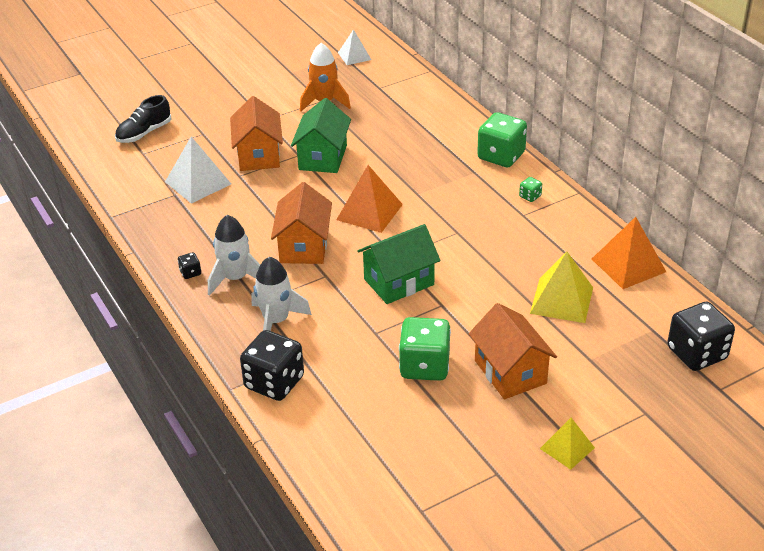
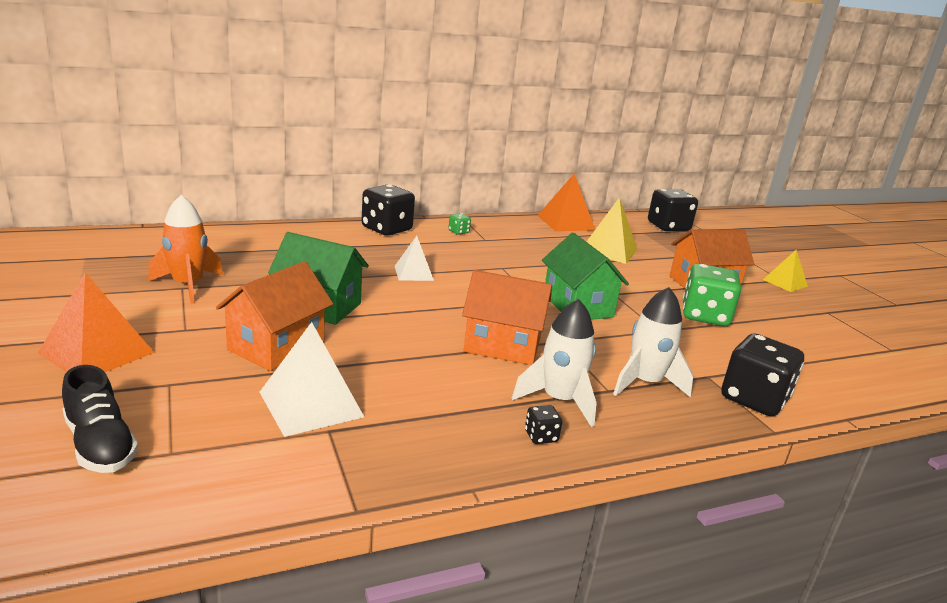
camera: 85 degrees left, 15 degrees down
(258, 155) = (276, 346): orange house -> orange house turned 60 degrees counterclockwise
(354, 56) = (97, 252): white pyramid -> white pyramid (413, 273)
(369, 212) = (450, 299): orange pyramid -> orange pyramid (97, 352)
(501, 156) = (386, 229): green dice -> black dice

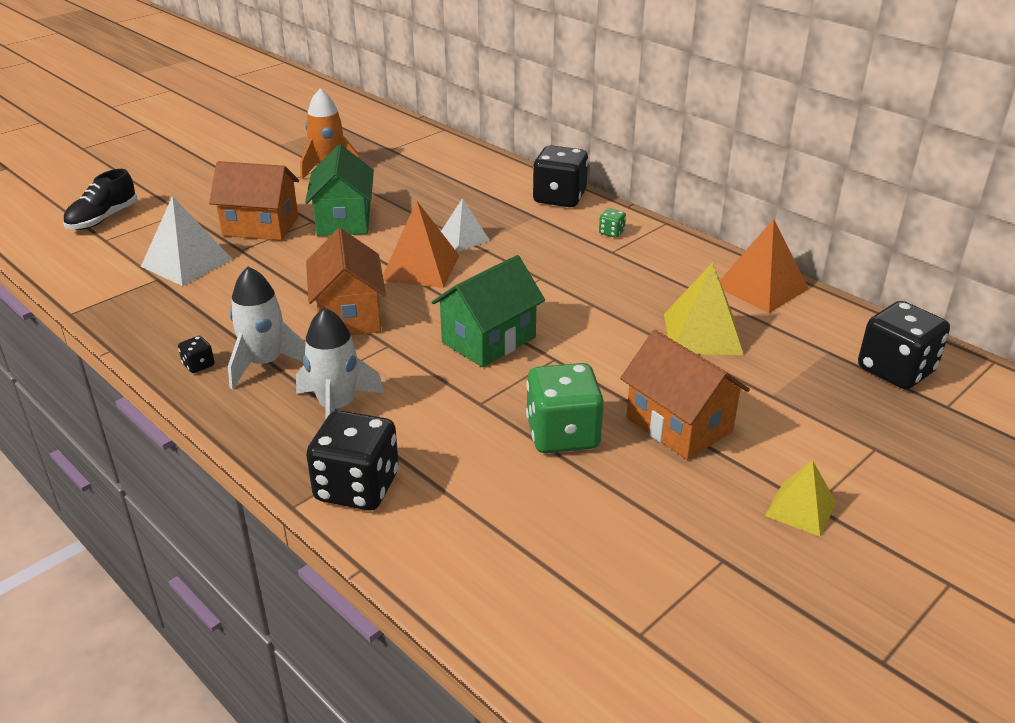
camera: 70 degrees right, 10 degrees up
(97, 352) = (205, 179): orange pyramid -> orange pyramid (420, 268)

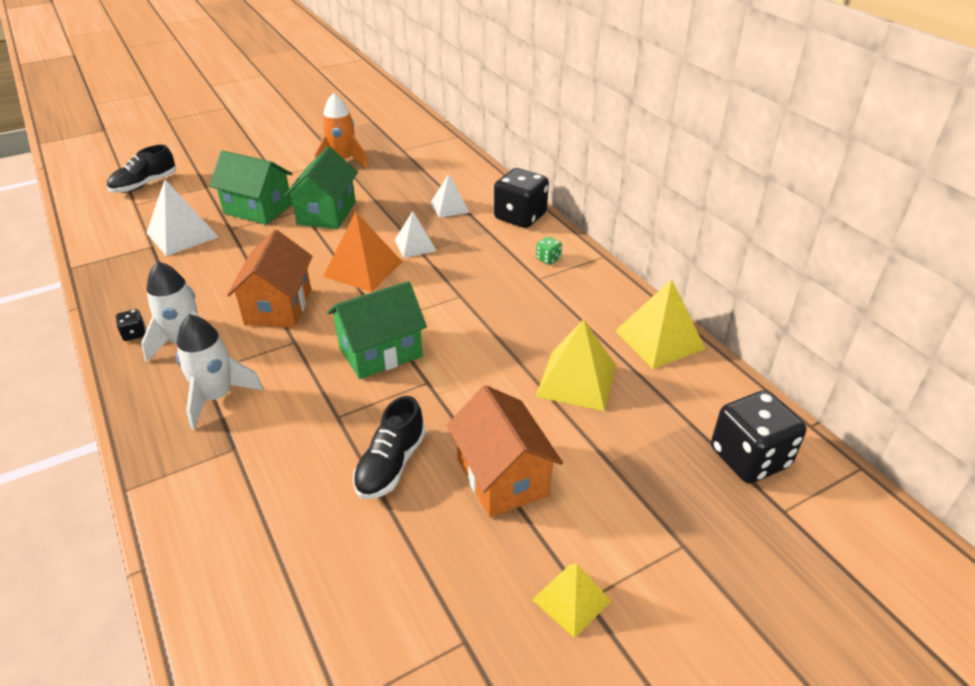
camera: 15 degrees right, 5 degrees up
(260, 226) = (258, 209): orange house -> green house
(357, 487) = (187, 482): black dice -> none
(478, 198) = (450, 207): none -> white pyramid
(562, 434) = (391, 465): green dice -> black shoe
(761, 287) = (659, 339): orange pyramid -> yellow pyramid

